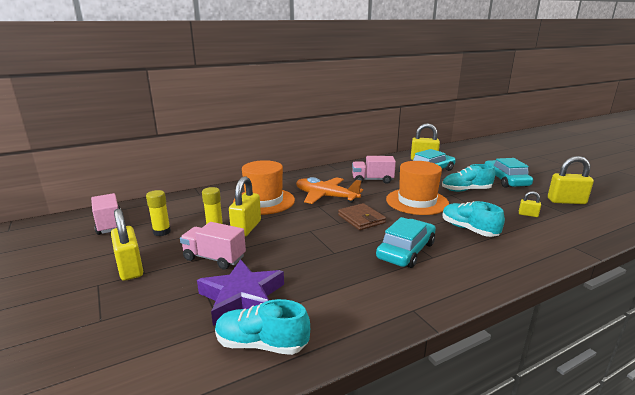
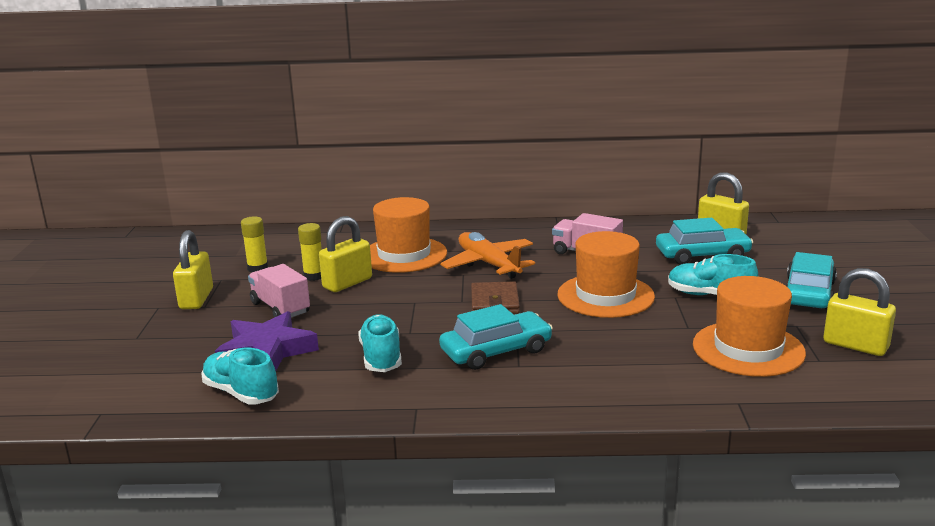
camera: 30 degrees right, 0 degrees up
(109, 224) = (216, 249): pink truck -> none
(468, 229) = (620, 347): turquoise shoe -> turquoise shoe (381, 357)
(528, 214) = (748, 349): yellow padlock -> orange hat

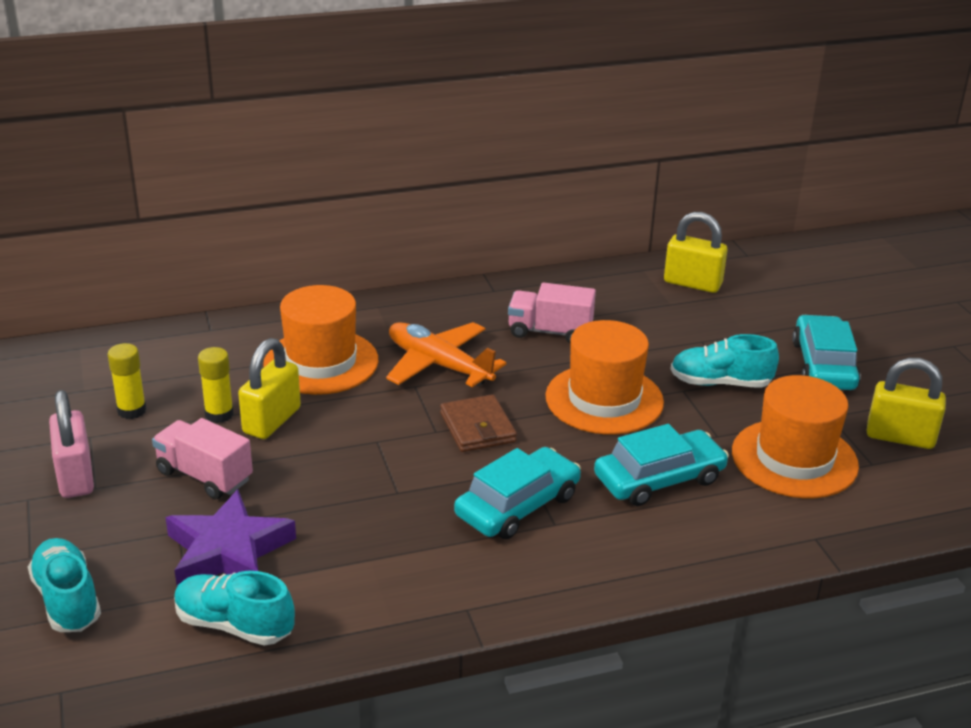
camera: 20 degrees left, 10 degrees up
(196, 299) = (76, 476): yellow padlock -> pink padlock
(381, 357) = (383, 538): turquoise shoe -> turquoise shoe (67, 600)
(702, 255) = (685, 319): turquoise car -> turquoise car (659, 479)

